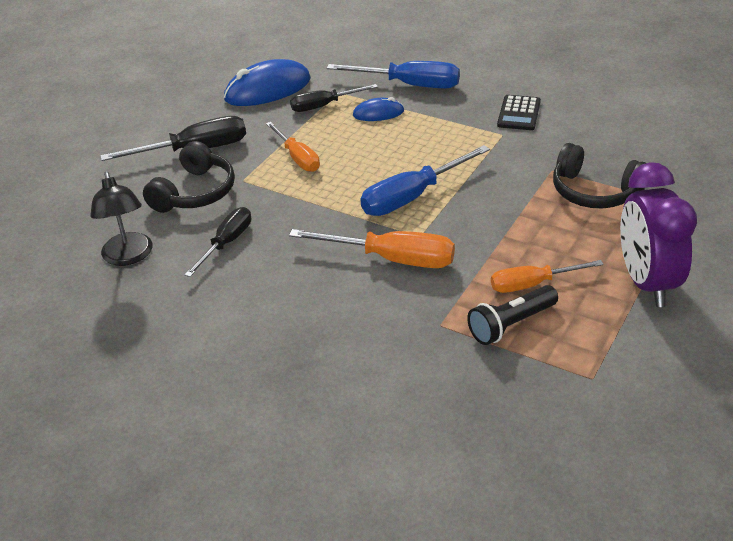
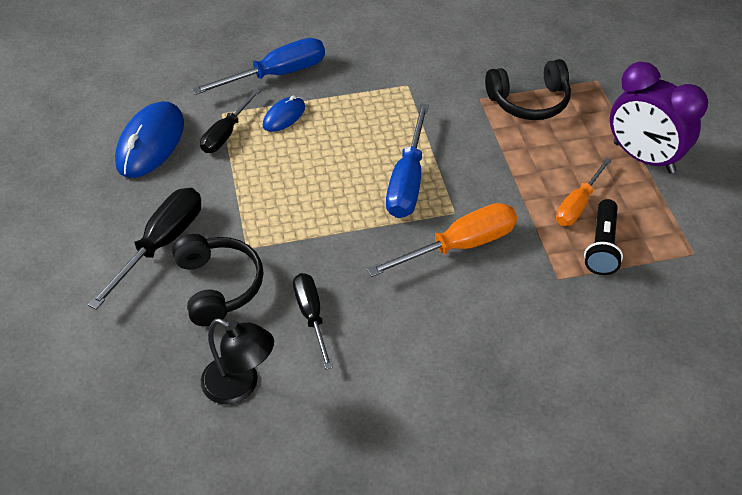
camera: 45 degrees left, 10 degrees up
(297, 158) = (268, 198): orange screwdriver -> none
(519, 113) = (397, 59): black calculator -> none

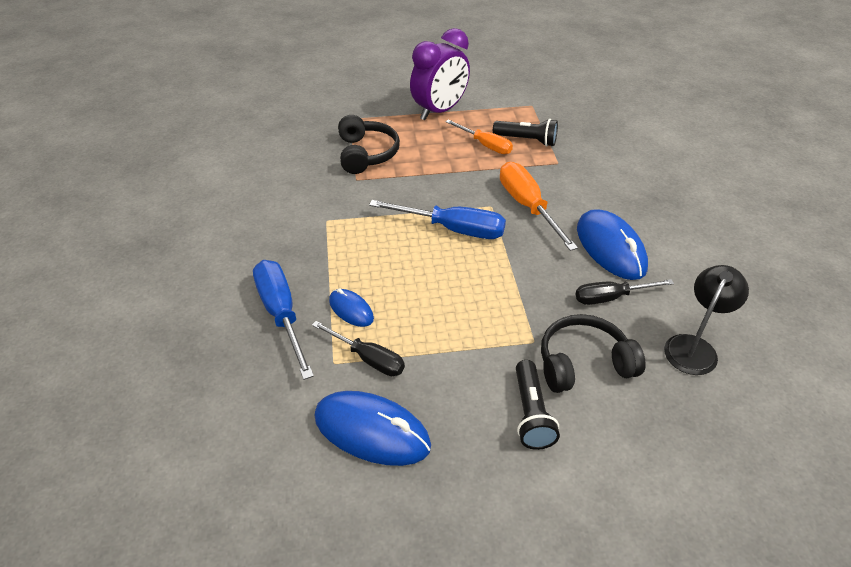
camera: 85 degrees left, 5 degrees down
(161, 244) = (531, 414): black screwdriver -> black flashlight
(394, 322) = (610, 248): none -> blue mouse

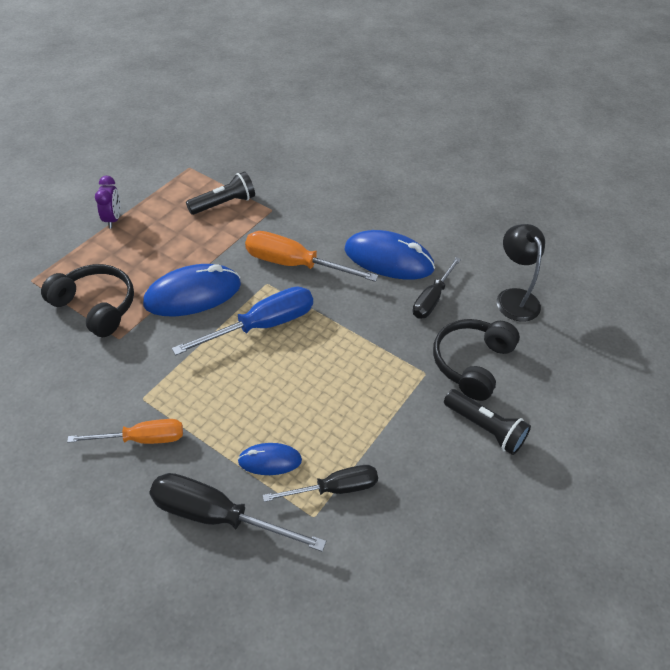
camera: 50 degrees left, 5 degrees up
(281, 314) = (217, 516): blue screwdriver -> black screwdriver
(372, 431) = (408, 541): blue mouse -> blue mouse (193, 294)
(439, 111) = (113, 219): purple clock -> purple clock, size x0.49
(485, 145) = (195, 229): orange screwdriver -> orange screwdriver (142, 439)

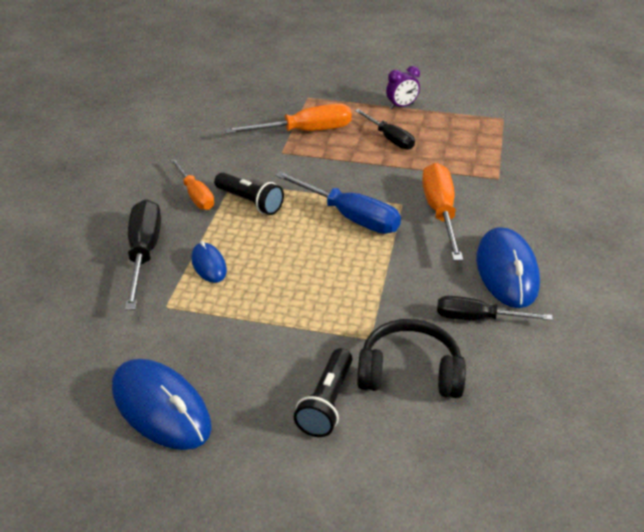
camera: 70 degrees right, 10 degrees down
(95, 306) = (304, 131): black headphones -> orange screwdriver
(193, 294) = (354, 170): blue mouse -> blue mouse (161, 408)
(224, 203) = (477, 150): black flashlight -> black flashlight (250, 202)
(334, 488) = (199, 311): black screwdriver -> black screwdriver (389, 138)
(514, 297) = (542, 389): black lamp -> none

